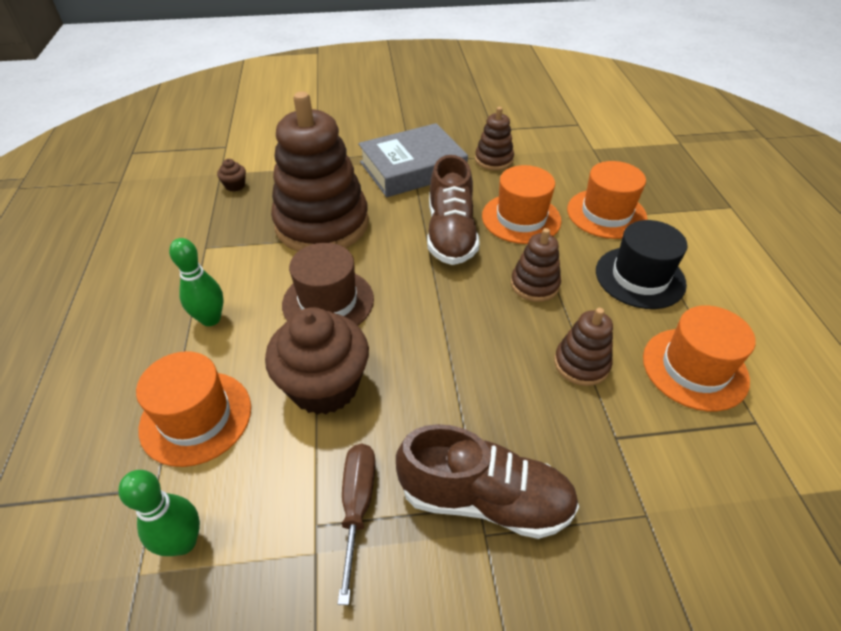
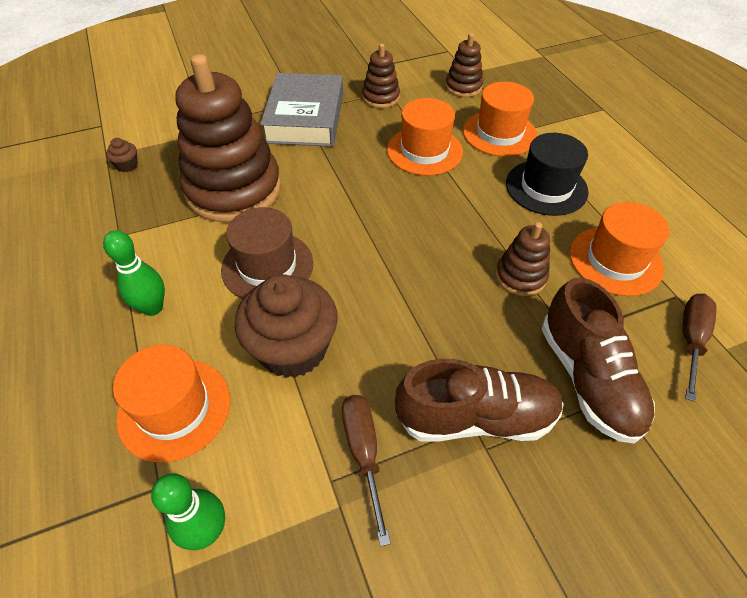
camera: 15 degrees left, 5 degrees up
(412, 168) = (305, 118): grey book -> grey book turned 45 degrees counterclockwise
(451, 234) = (364, 177): brown shoe -> brown shoe (588, 378)
(534, 285) = (457, 212): brown stacking toy -> brown stacking toy (463, 87)
(757, 475) = (690, 340): none -> brown screwdriver

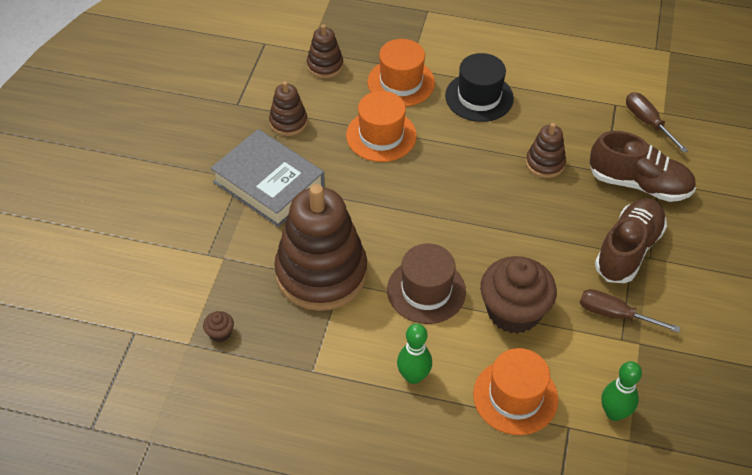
camera: 55 degrees left, 0 degrees up
(615, 260) = (568, 110): orange hat -> none

